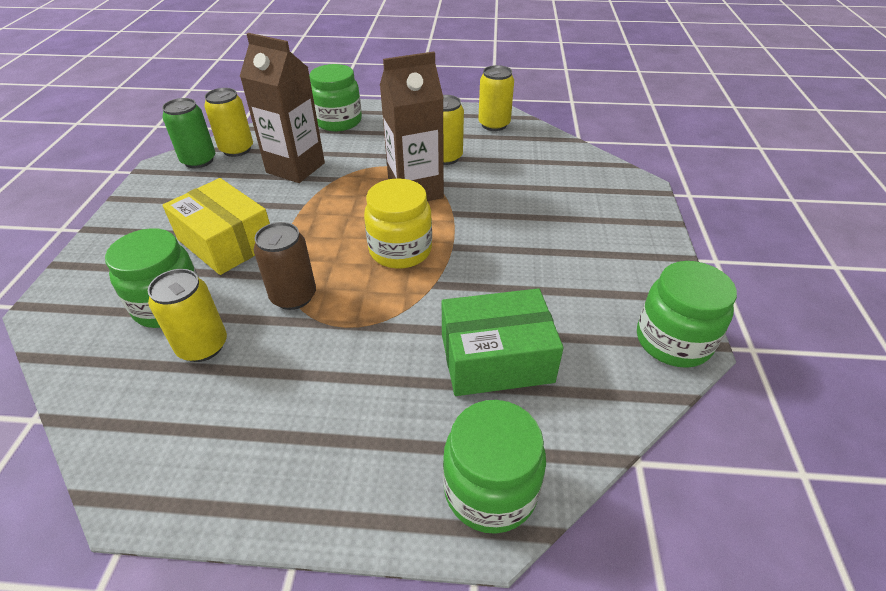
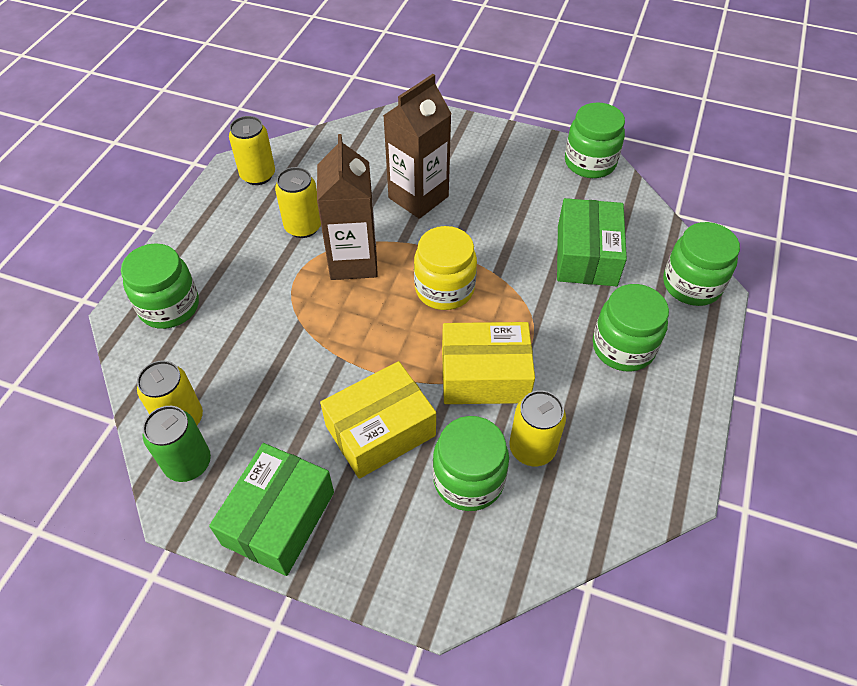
camera: 75 degrees left, 10 degrees up
(146, 208) = (279, 518): none -> green box
(293, 296) = (484, 375): brown can -> yellow box
(295, 168) = (259, 359): brown carton -> brown carton (418, 197)
(352, 413) = (623, 347): none -> green jar

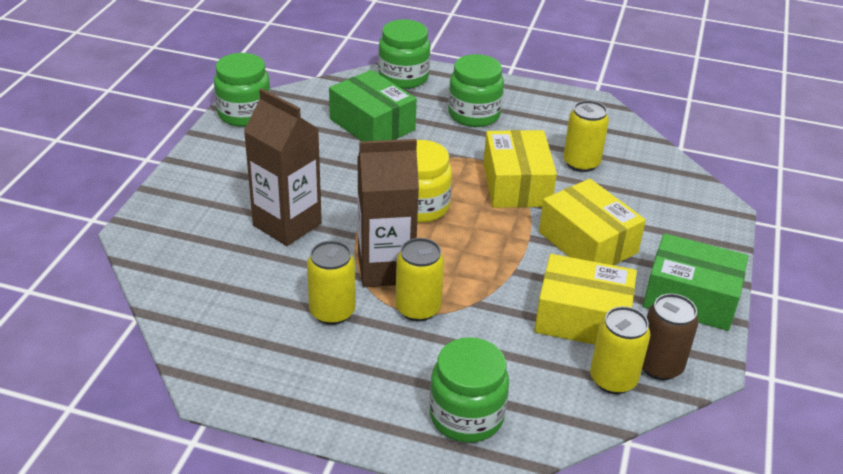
camera: 95 degrees left, 15 degrees down
(188, 463) = (659, 366): green can -> brown can
(258, 175) = (234, 362): yellow can -> yellow can (418, 308)
(265, 406) = (582, 318): none -> yellow box
(468, 479) = (619, 194): green jar -> none
(586, 255) = (372, 124): green box -> green box turned 45 degrees clockwise

